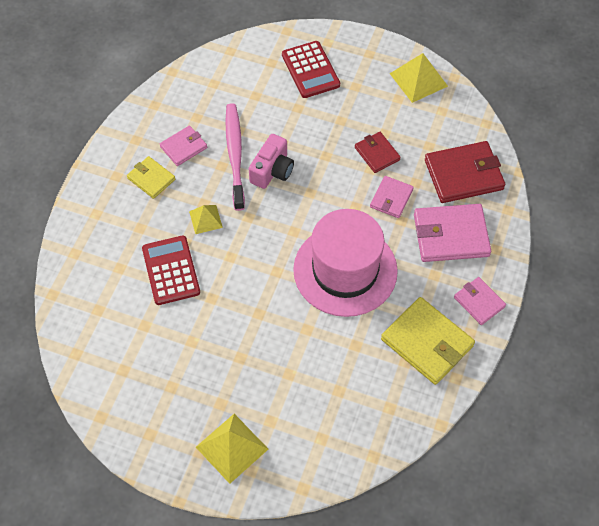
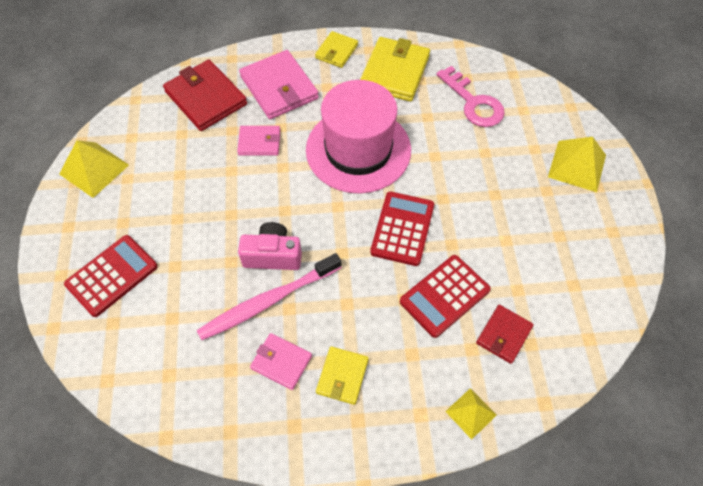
camera: 115 degrees left, 0 degrees up
(205, 219) = (366, 292): yellow pyramid -> yellow pyramid (471, 413)
(246, 268) = (402, 229): none -> red calculator
(353, 395) = (473, 102): none -> pink key
(377, 154) = (209, 171): red wallet -> red wallet (504, 335)
(479, 302) = (336, 51): pink wallet -> yellow wallet

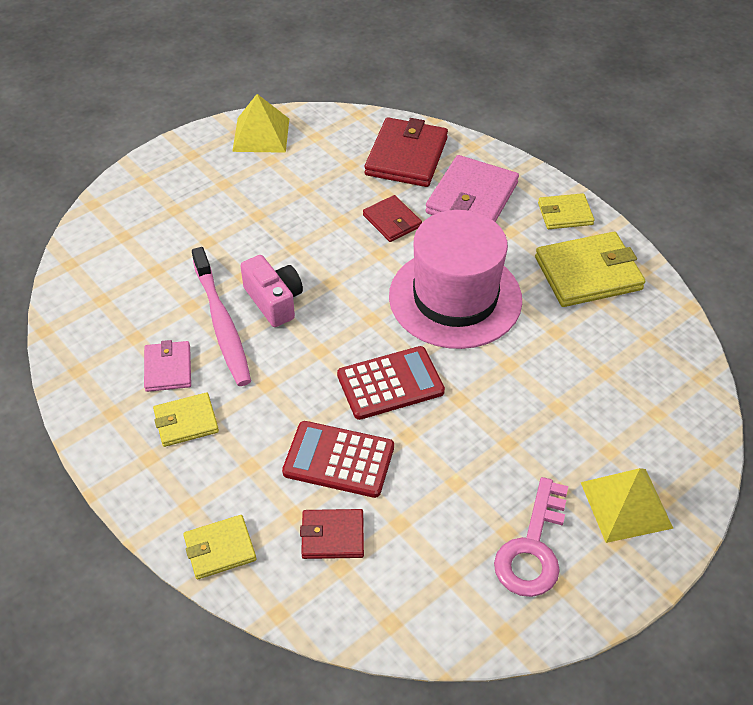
camera: 55 degrees right, 10 degrees down
(112, 275) = (167, 208): red calculator -> none
(259, 142) = (392, 221): pink wallet -> red wallet
(267, 302) = (222, 324): pink toothbrush -> pink toothbrush turned 135 degrees counterclockwise
(471, 413) = (220, 549): yellow pyramid -> yellow wallet
(473, 102) = (618, 361): pink key -> pink key (532, 547)

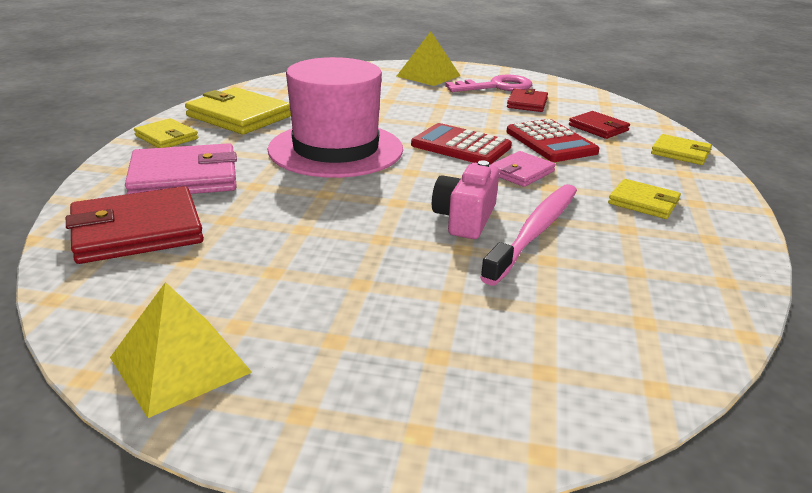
camera: 130 degrees left, 20 degrees down
(168, 368) = (625, 234): pink wallet -> pink wallet (521, 172)
(392, 221) = (268, 202): red wallet -> red wallet (527, 103)

